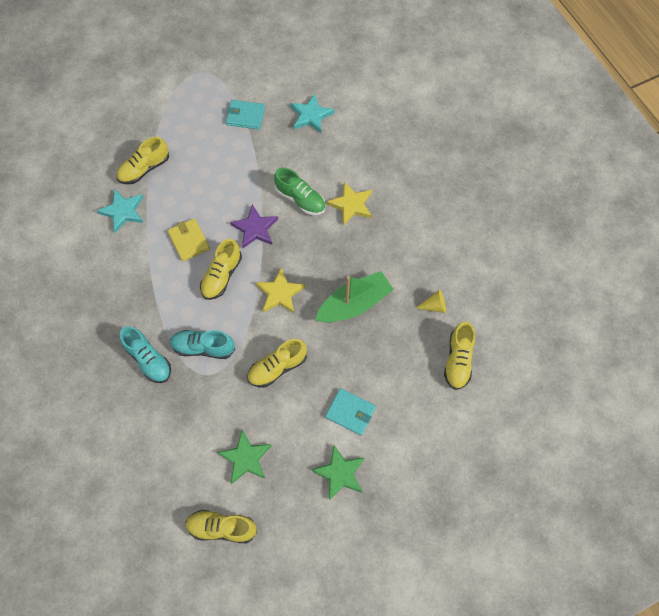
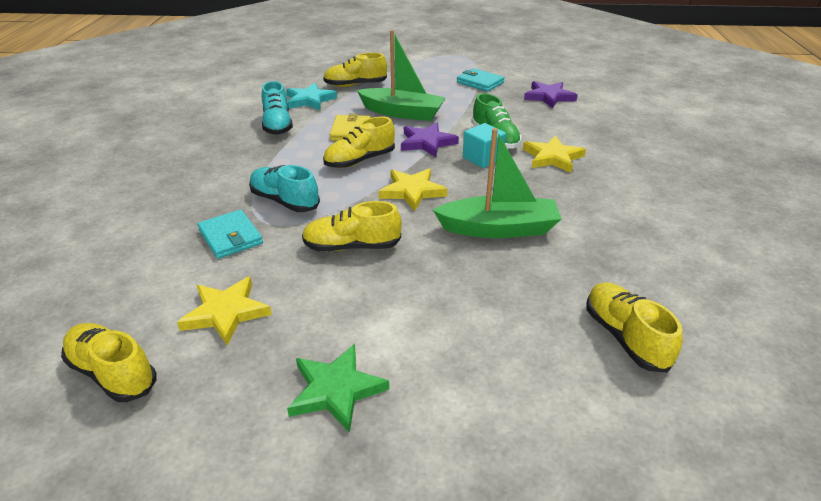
camera: 30 degrees right, 30 degrees down
(148, 359) = (219, 190): turquoise shoe -> turquoise shoe (277, 125)
(211, 195) = (402, 113): none -> green boat
(245, 458) = (226, 313): green star -> yellow star
(305, 230) = (482, 158): none -> turquoise cube
(311, 115) = (549, 97): turquoise star -> purple star
(350, 412) = (411, 326): turquoise wallet -> turquoise wallet (230, 237)
(434, 306) = (616, 268): yellow cone -> none
(458, 360) = (625, 337): yellow shoe -> yellow shoe turned 120 degrees clockwise

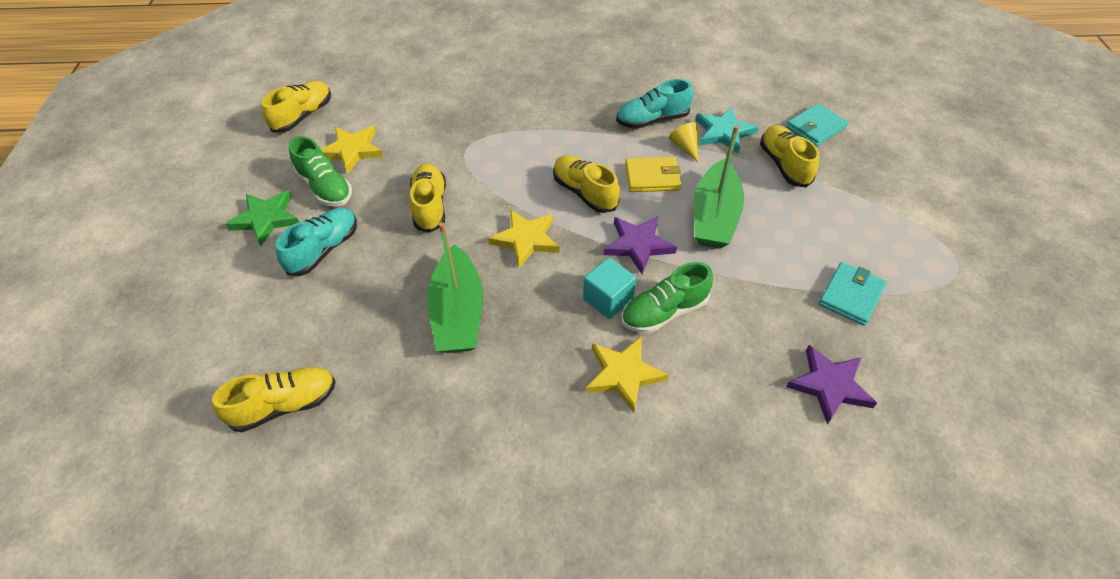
camera: 85 degrees right, 15 degrees up
(230, 237) = (445, 132): turquoise wallet -> turquoise wallet (815, 127)
(284, 201) = (501, 152): turquoise shoe -> turquoise shoe (324, 250)
(291, 333) = (325, 188): none -> green shoe
(319, 115) = (684, 147): none -> yellow cone

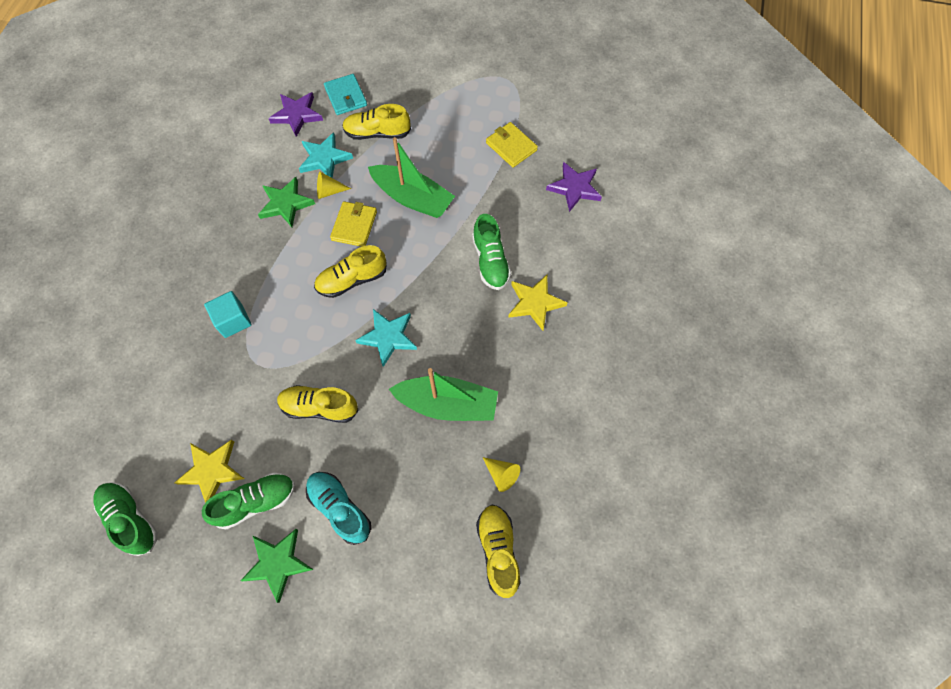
camera: 75 degrees left, 15 degrees up
(303, 116) = (131, 519): yellow shoe -> green shoe
(379, 388) = (501, 474): none -> yellow cone
(526, 239) = (388, 337): yellow star -> turquoise star
(608, 299) = (467, 294): turquoise cube -> turquoise cube (233, 320)
(638, 245) = (423, 258): purple star -> purple star (297, 115)
(652, 120) = (285, 204): turquoise shoe -> green star
(850, 296) = (511, 146): turquoise wallet -> yellow wallet

